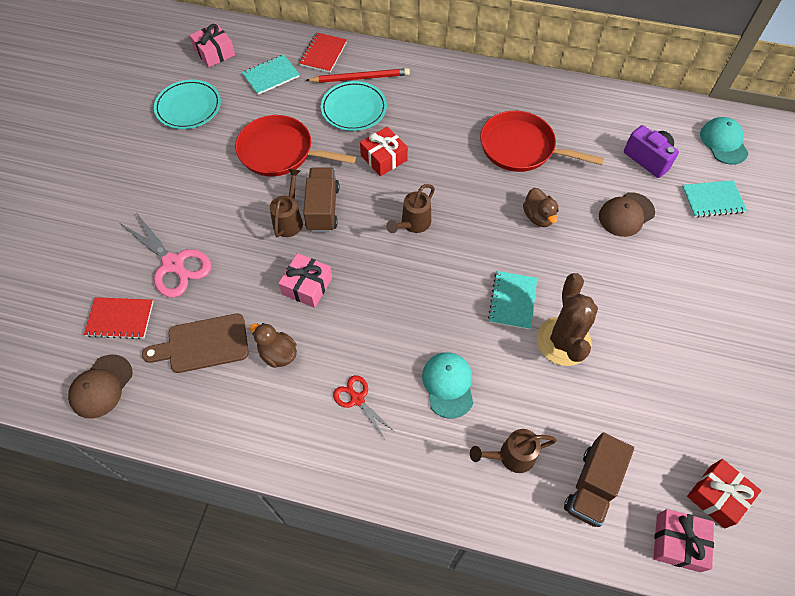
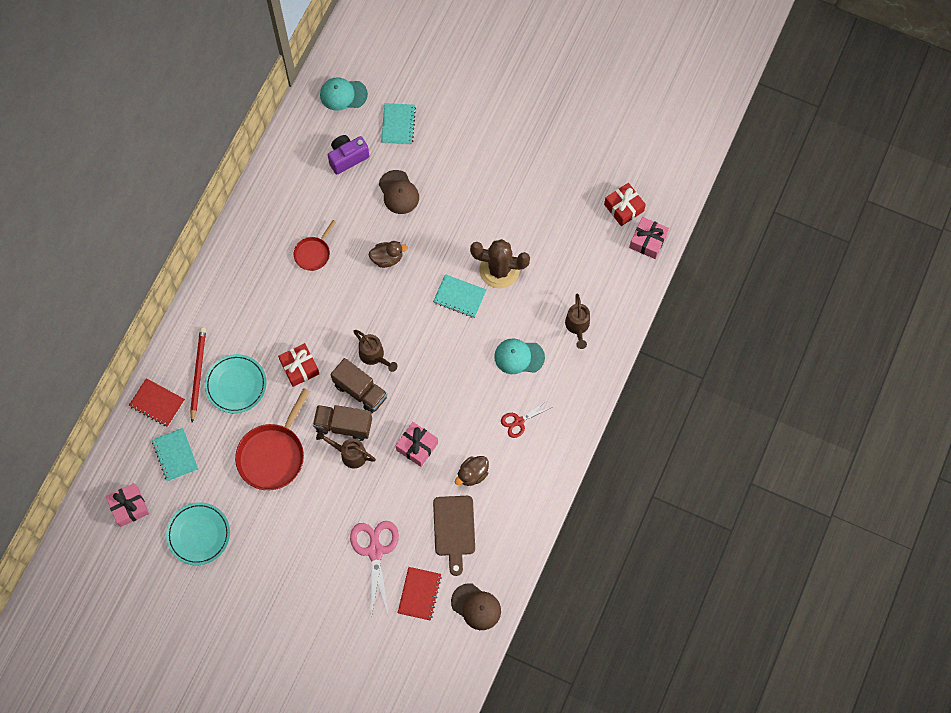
camera: 80 degrees left, 10 degrees up
(173, 264) = (375, 551): pink scissors -> pink scissors turned 60 degrees counterclockwise
(521, 148) = (313, 253): red pan -> red pan, size x0.55
(592, 486) = (605, 281): brown truck -> brown truck (360, 391)

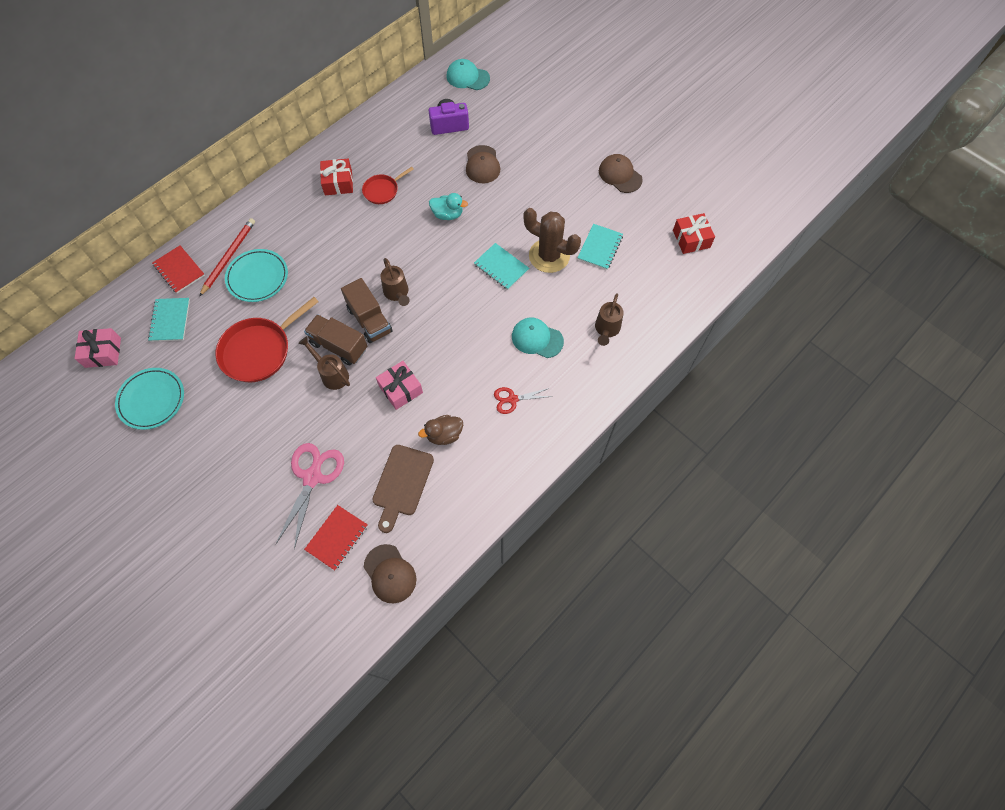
camera: 20 degrees right, 5 degrees down
(299, 368) = (323, 281): red gift -> red gift (338, 183)
(387, 258) = (447, 214): brown duck -> turquoise duck
(398, 124) = (505, 112): turquoise notebook -> turquoise notebook (600, 247)
(535, 160) = (620, 175): none -> brown cap
(648, 241) = (705, 275): pink gift -> none

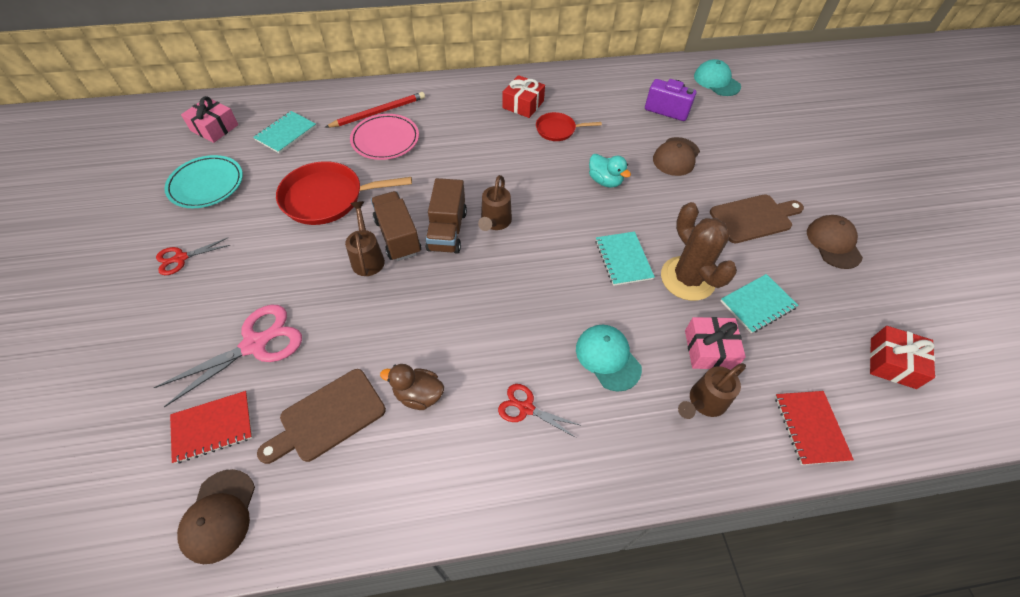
camera: 35 degrees right, 10 degrees down
(179, 270) = (331, 101): red notebook -> red notebook (810, 428)
(196, 461) = (181, 258): none -> red scissors
(257, 277) = (385, 140): turquoise plate -> pink plate
(400, 389) = (417, 315): pink gift -> pink gift (709, 349)
(562, 185) = (754, 218): none -> brown cutting board

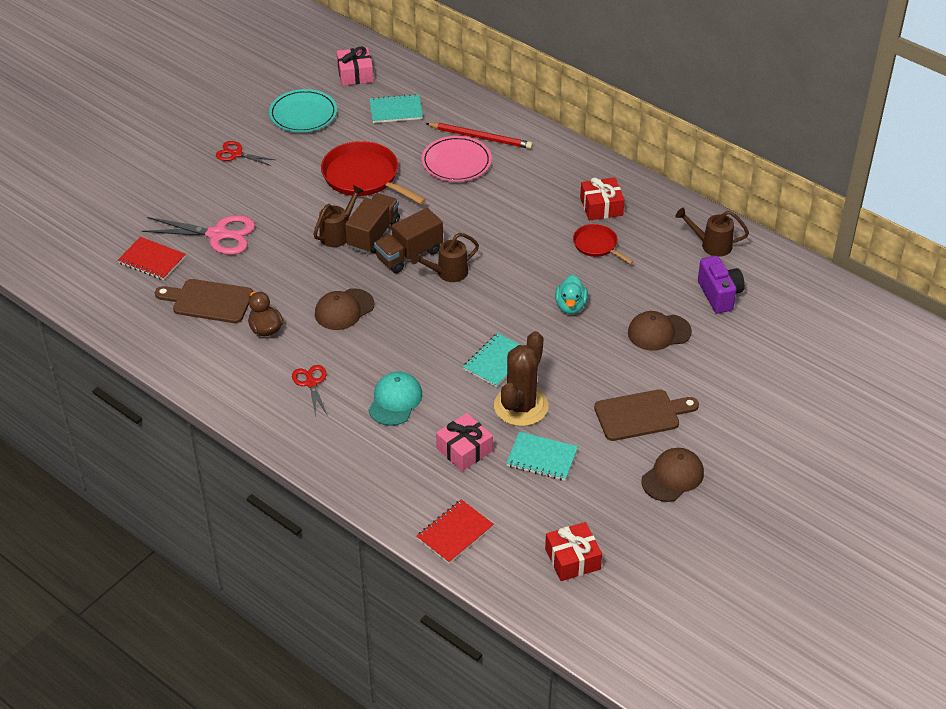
camera: 50 degrees right, 10 degrees down
(219, 515) = (111, 302): brown cap -> brown cap (344, 309)
(703, 402) = (413, 467): brown watering can -> brown watering can (711, 245)
(716, 81) = (812, 306): turquoise cap -> none
(754, 218) = (641, 415): brown cutting board -> brown cutting board turned 45 degrees counterclockwise

